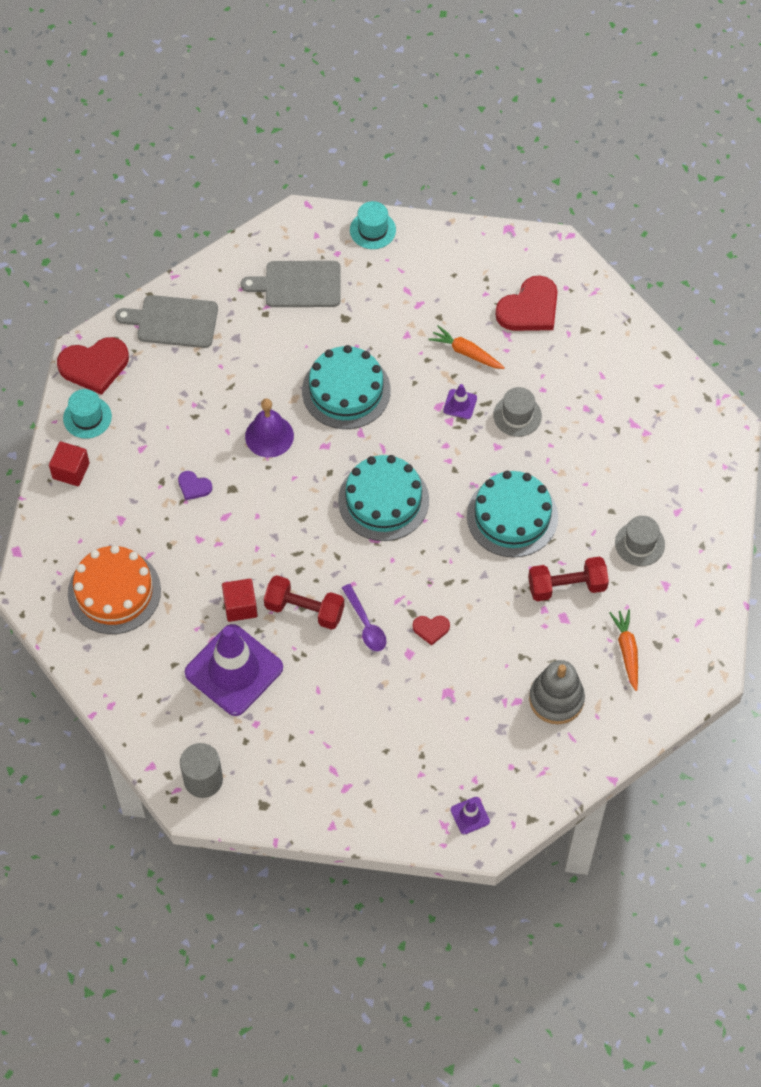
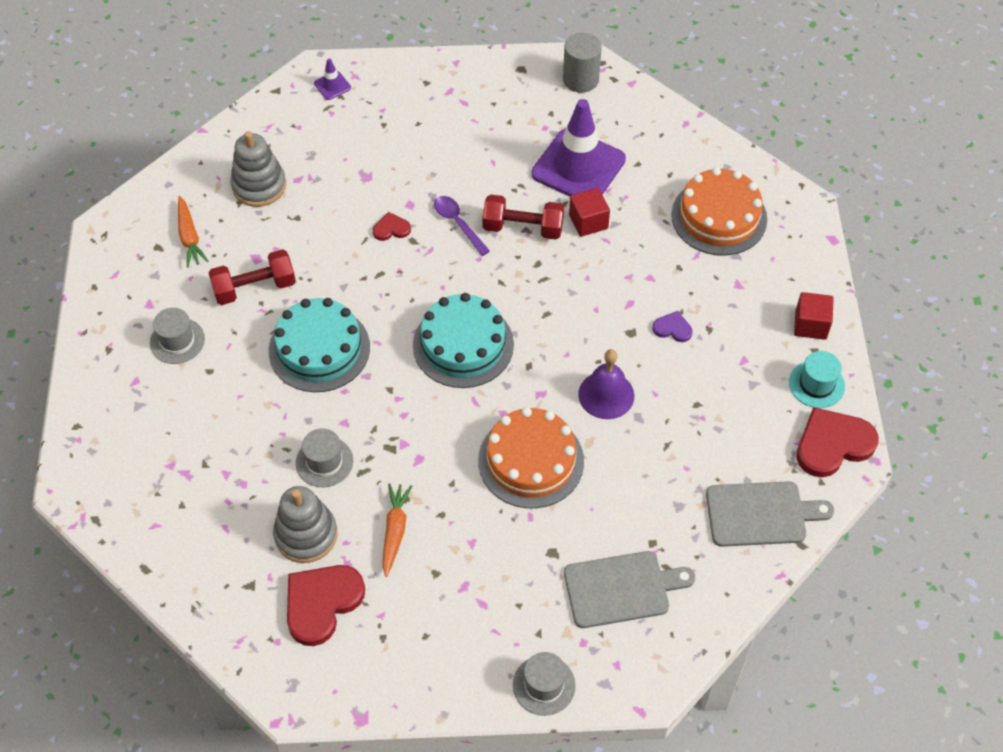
camera: 170 degrees right, 5 degrees down
(346, 390) = (531, 461): turquoise cake -> orange cake
(372, 230) = (544, 685): turquoise hat -> grey hat
(460, 404) = (394, 465): purple traffic cone -> none
(466, 352) = (395, 531): orange carrot -> orange carrot turned 105 degrees counterclockwise
(537, 360) = (306, 535): none -> grey stacking toy

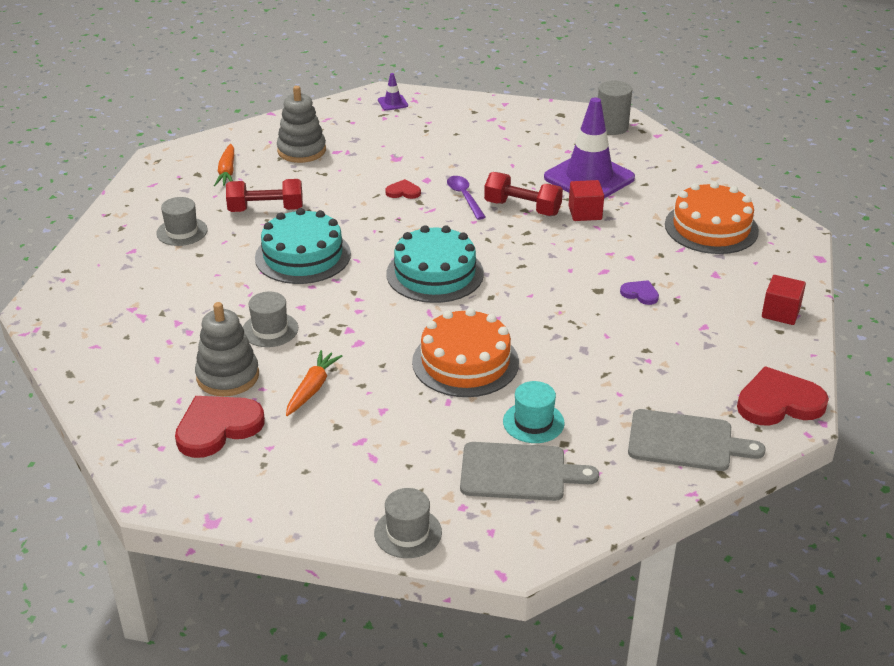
camera: 15 degrees right, 20 degrees down
(606, 395) = (557, 328): purple bell -> none
(816, 384) = (774, 355): turquoise hat -> turquoise hat (533, 422)

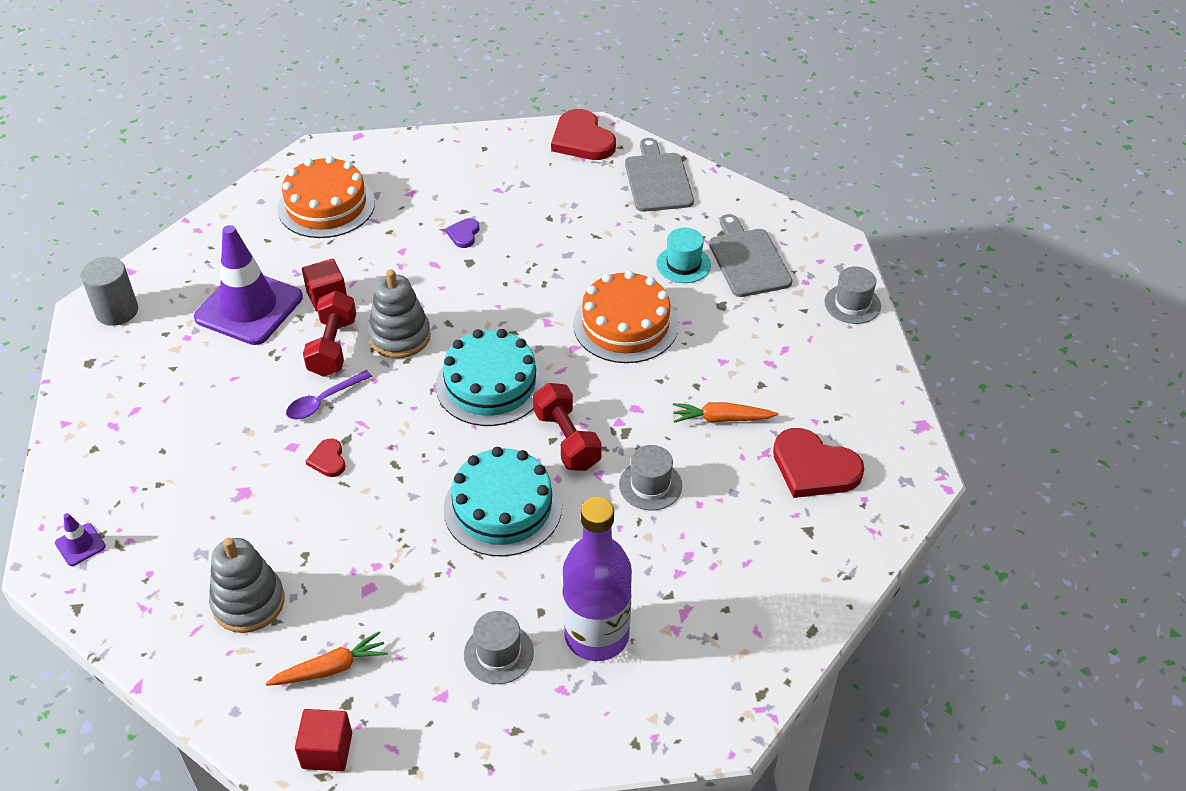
camera: 110 degrees left, 10 degrees up
(158, 273) = (596, 636): none -> purple bottle
(228, 376) = (740, 490): grey stacking toy -> grey stacking toy (400, 337)
(266, 210) = (415, 583): red dumbbell -> red dumbbell (567, 440)
(780, 313) = (456, 150): red cube -> red cube (327, 750)

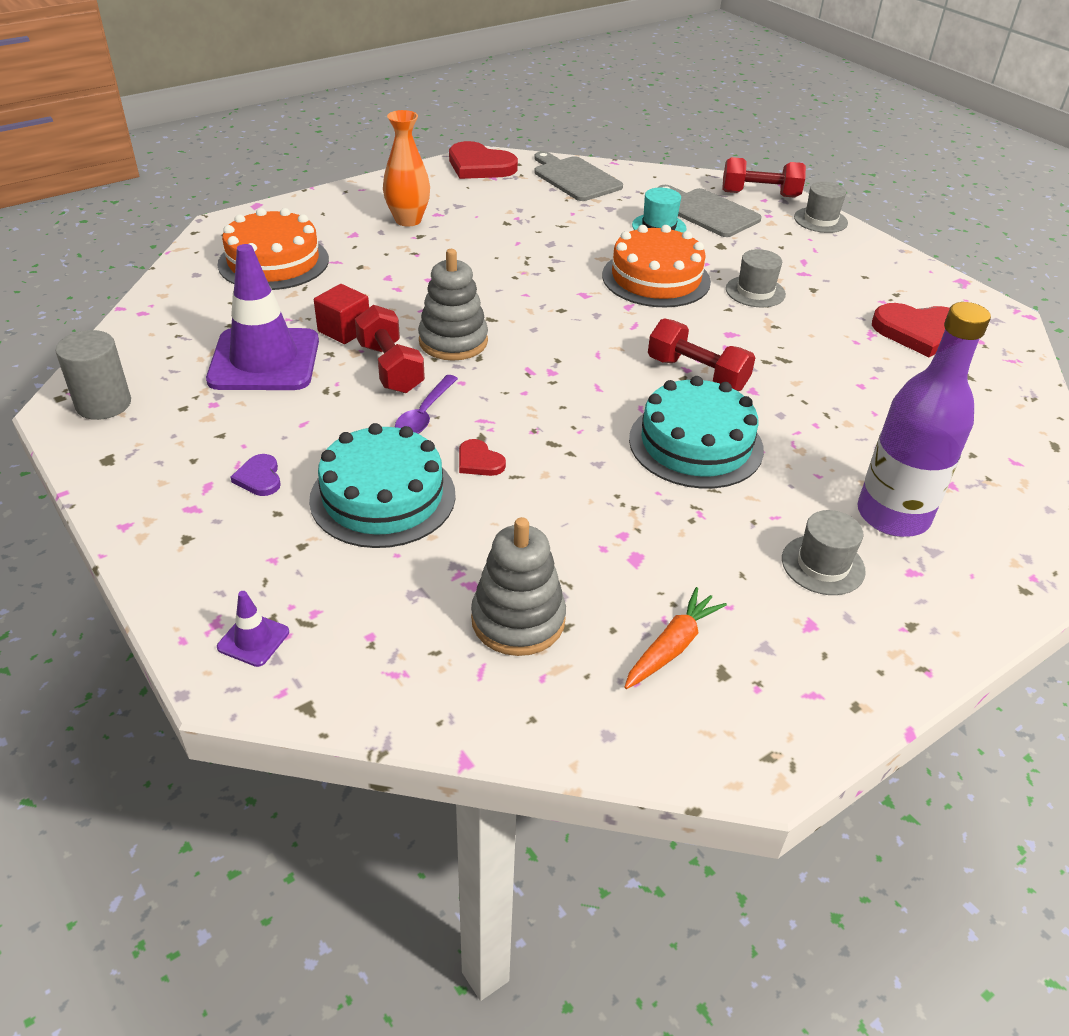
camera: 30 degrees left, 5 degrees down
(327, 750) = (749, 728): red cube -> none
(464, 234) = (438, 251): purple heart -> purple heart (259, 478)
(467, 190) = (408, 220): none -> orange vase
(490, 384) = (581, 353): turquoise cake -> turquoise cake (383, 497)
(650, 485) = (806, 385): grey hat -> grey hat (755, 292)
(721, 419) = (809, 320): orange carrot -> none
(822, 253) = (760, 194): none -> red dumbbell

